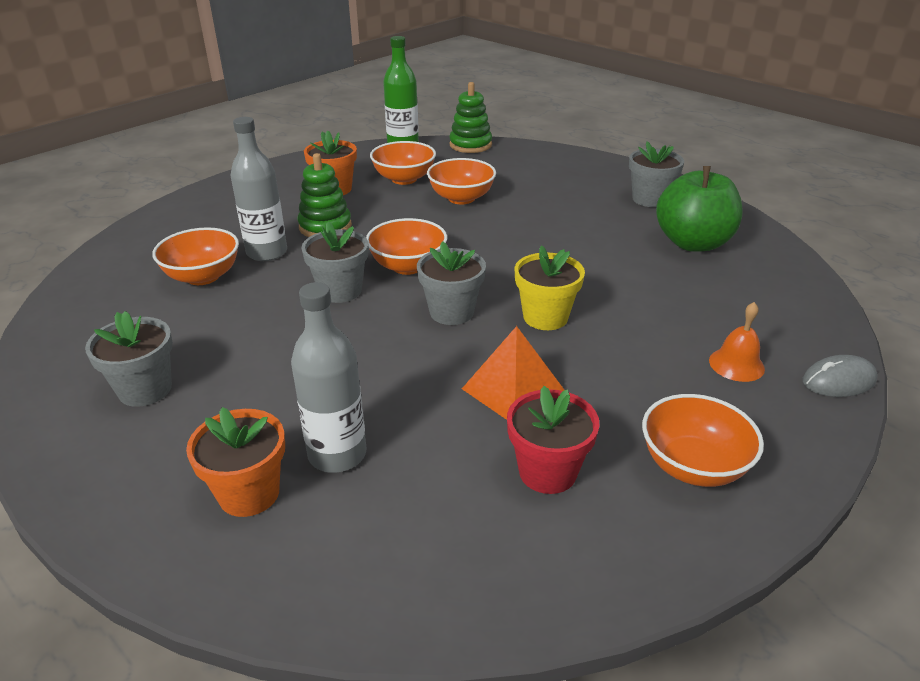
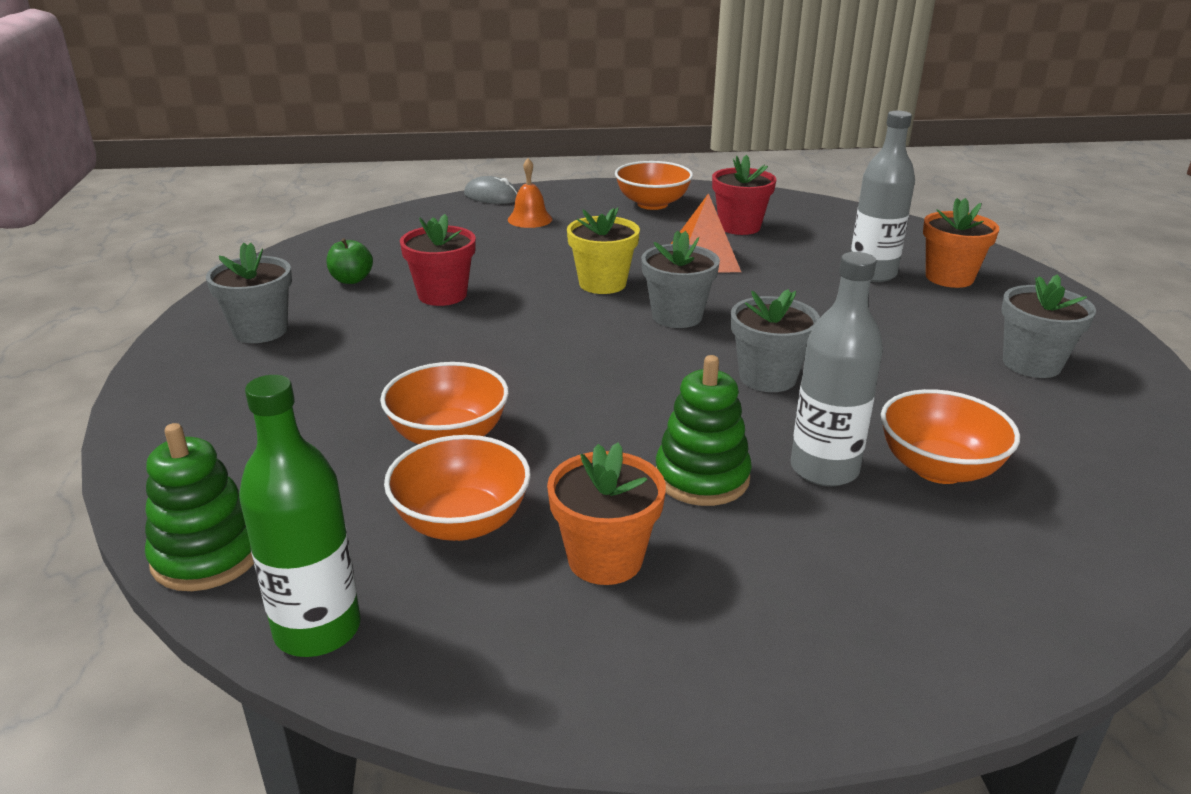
camera: 140 degrees left, 5 degrees down
(408, 266) = (660, 373): orange bowl -> none
(620, 258) = (442, 295): none -> red flower pot
(693, 243) = (351, 280): green apple -> green apple, size x0.46

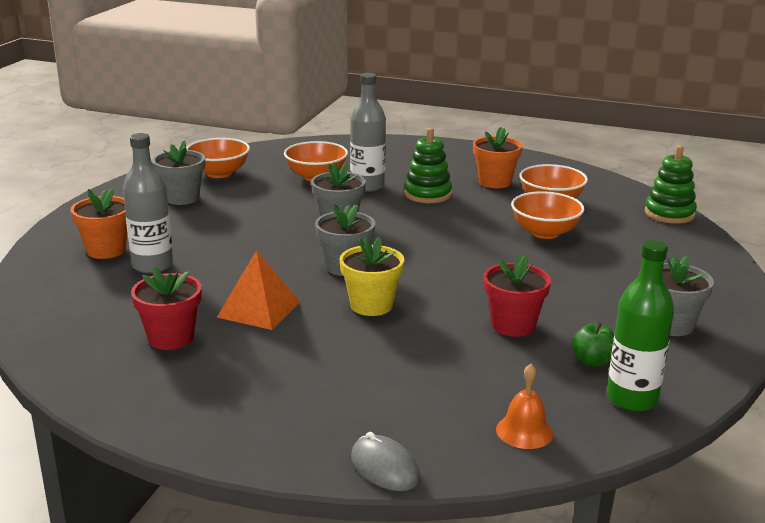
camera: 155 degrees left, 5 degrees down
(317, 629) = (618, 187): green bottle -> green bottle (632, 399)
(530, 219) = (369, 406): orange bell -> orange bell (524, 431)
(652, 204) = (208, 396): orange bowl -> orange bowl (219, 173)

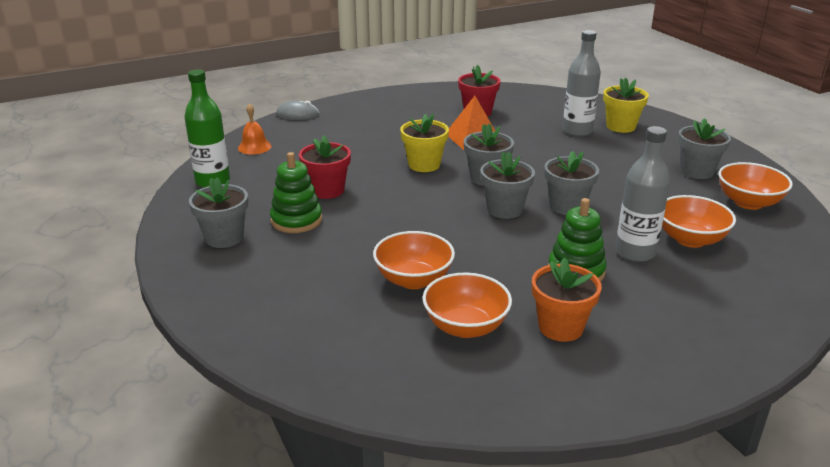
camera: 135 degrees right, 5 degrees up
(106, 250) = (620, 126): orange flower pot -> yellow flower pot
(389, 240) = (504, 209): none -> grey flower pot
(593, 361) = (254, 191): green apple -> none
(669, 214) = (332, 382): green stacking toy -> green stacking toy (296, 220)

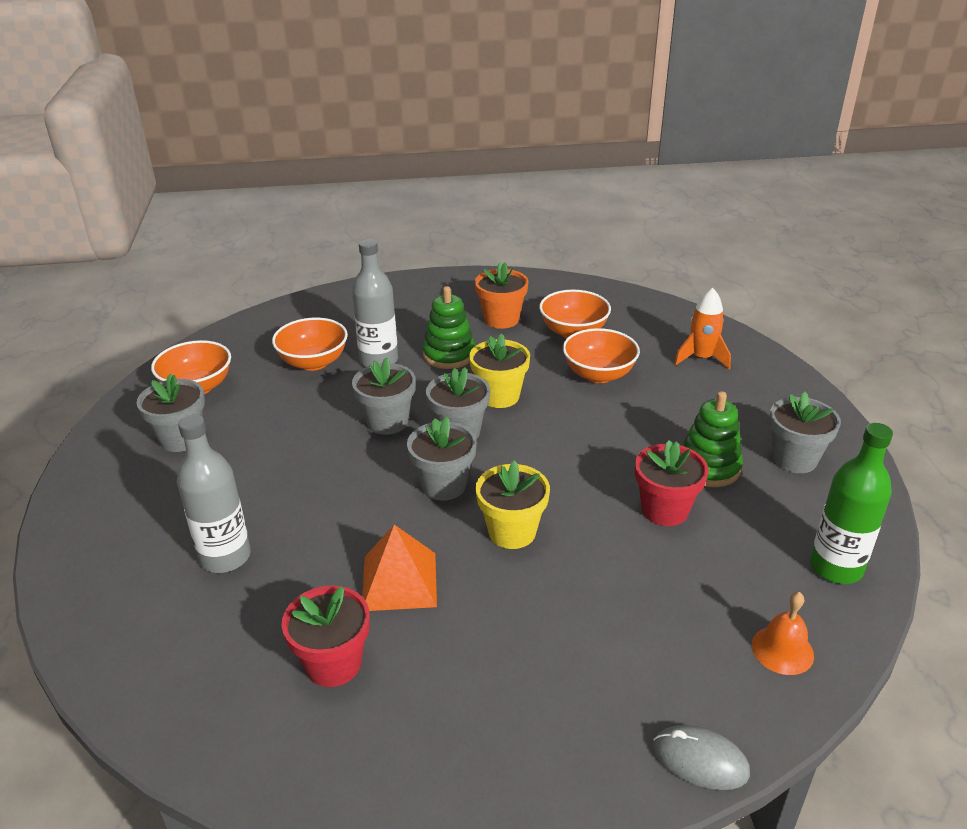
camera: 160 degrees left, 5 degrees up
(308, 321) = (701, 358): none -> orange rocket
(620, 126) = (148, 552): yellow flower pot -> yellow flower pot (499, 396)

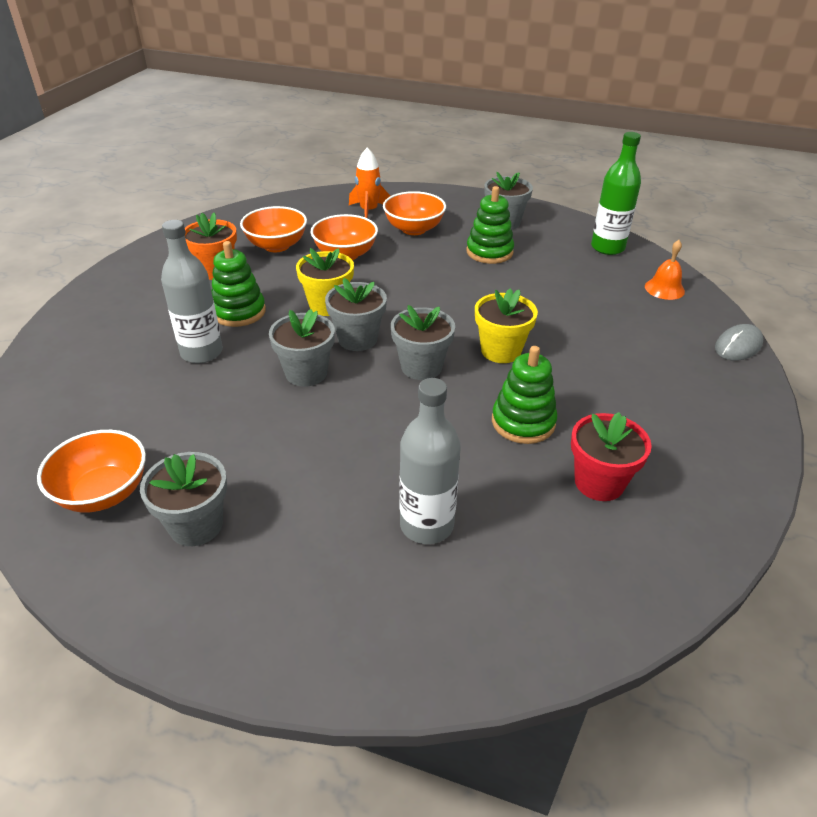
camera: 65 degrees left, 5 degrees up
(313, 362) = (155, 394): orange bowl -> orange bowl (414, 229)
(399, 581) = (523, 422): orange pyramid -> green stacking toy
(665, 510) = (520, 282): red flower pot -> none

